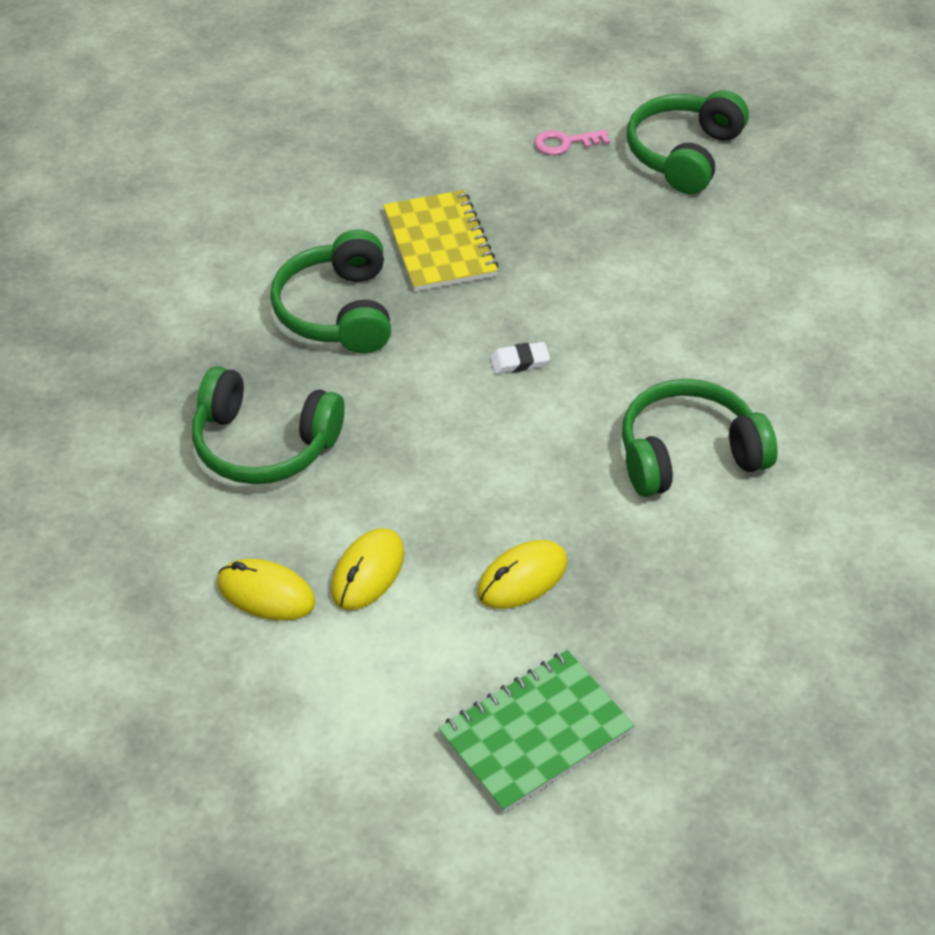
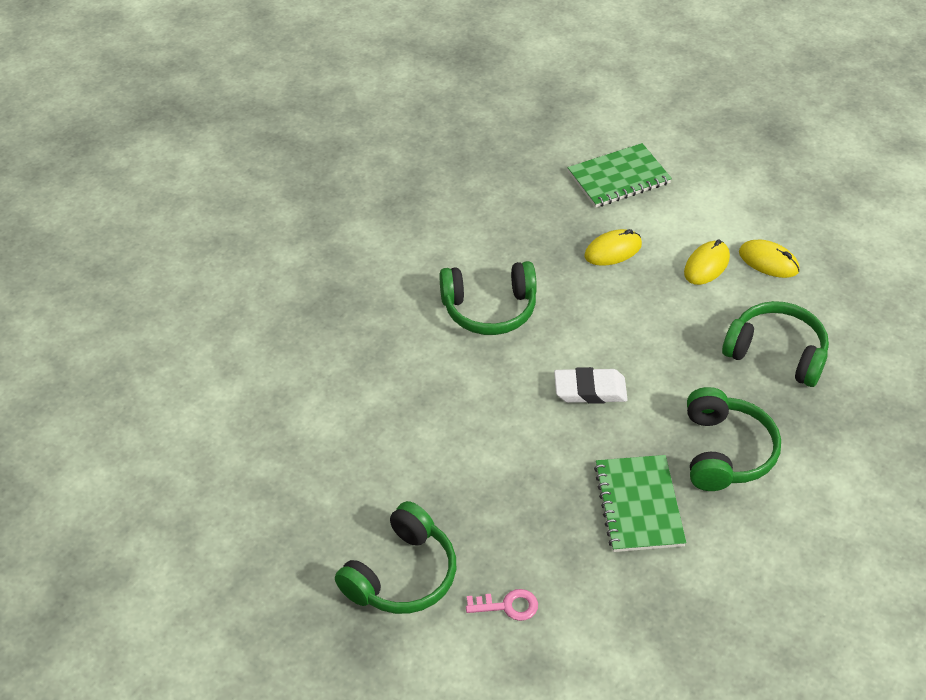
camera: 170 degrees left, 0 degrees up
(440, 244) = (638, 505): yellow notebook -> green notebook
(519, 361) = (590, 390): white eraser -> white eraser, size x1.73

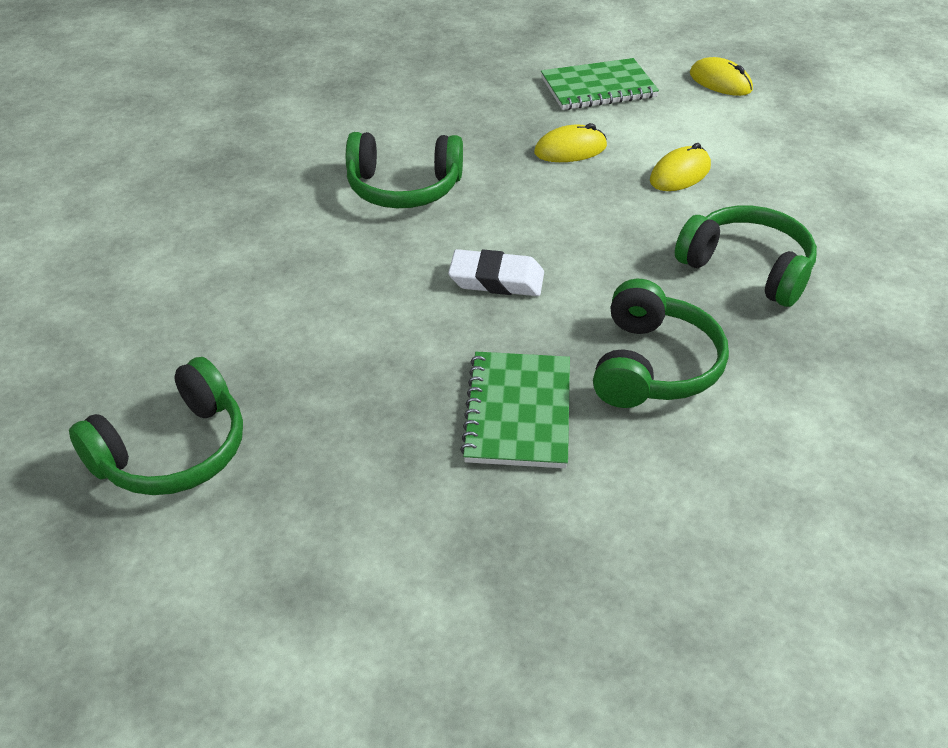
camera: 10 degrees right, 5 degrees down
(508, 606) = (297, 509): pink key -> none
(768, 261) = (758, 178): yellow mouse -> yellow mouse (720, 82)

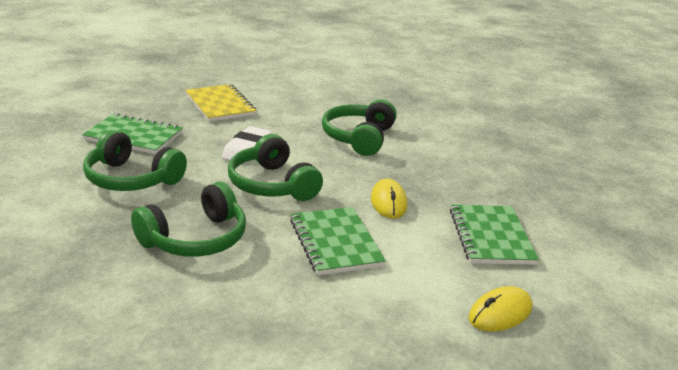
camera: 100 degrees right, 15 degrees down
(172, 451) = (181, 71): green headphones -> green headphones (272, 185)
(339, 347) = (220, 105): none -> yellow notebook
(680, 174) = (335, 243): yellow mouse -> green notebook

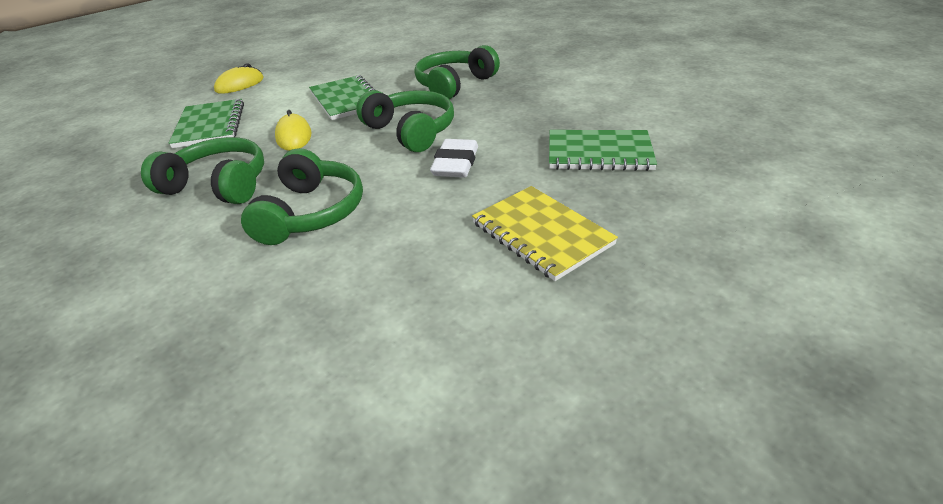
camera: 175 degrees right, 10 degrees up
(132, 179) = (546, 112): green headphones -> green headphones (218, 185)

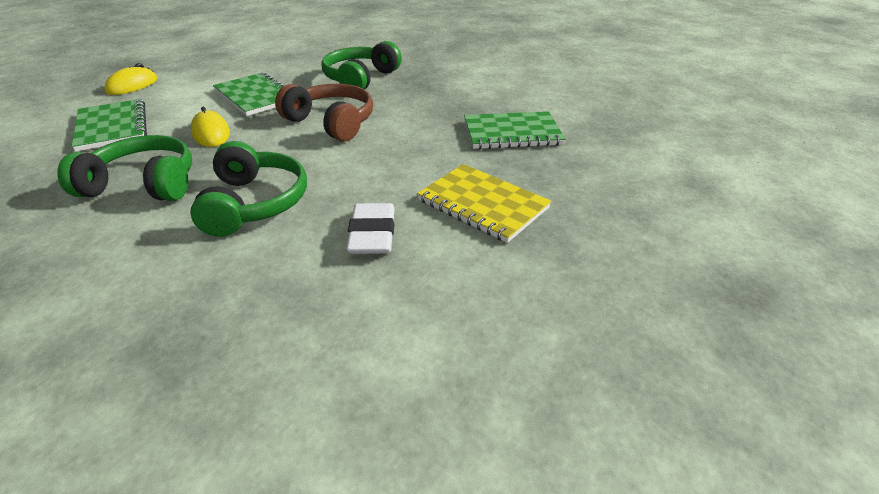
camera: 15 degrees left, 0 degrees up
(411, 131) = (331, 123): green headphones -> brown headphones
(455, 164) = (384, 149): white eraser -> white eraser (372, 234)

